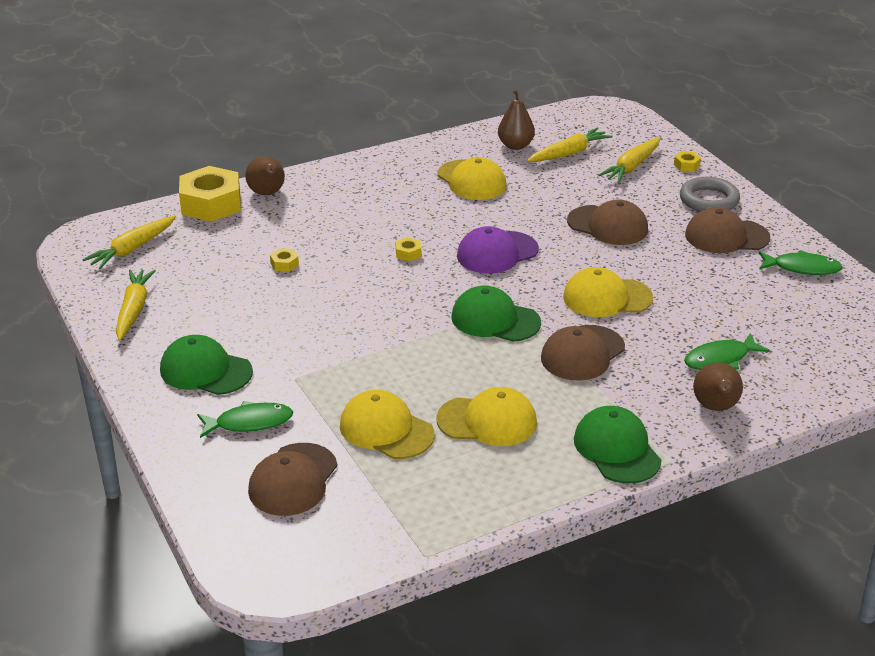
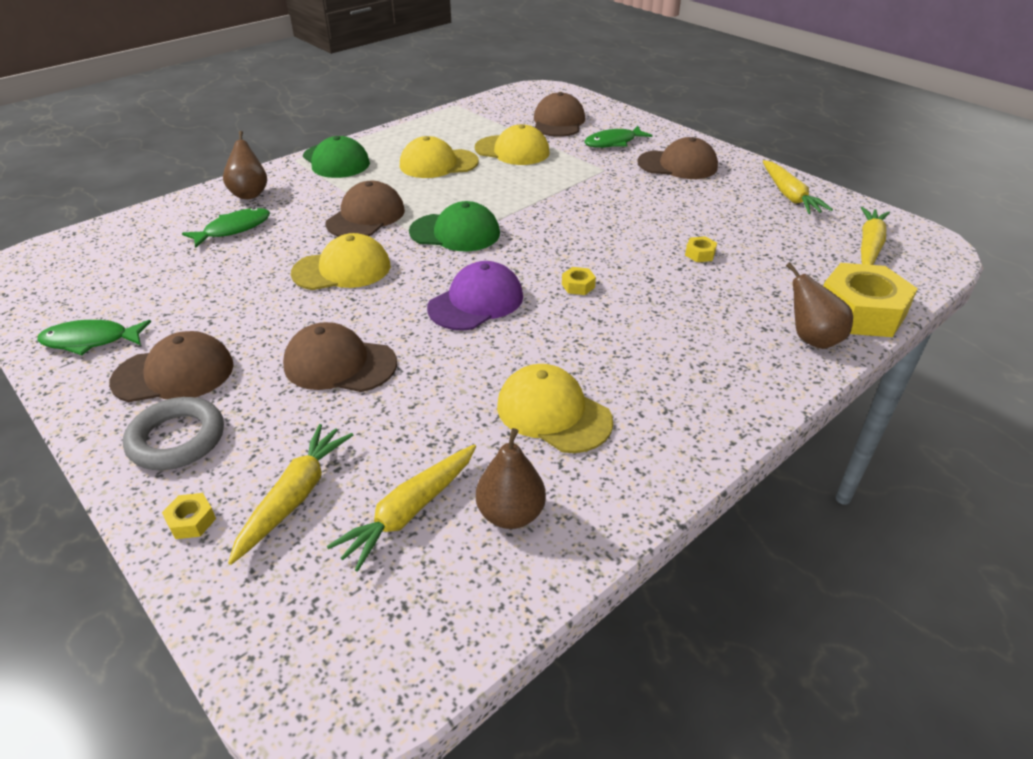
camera: 165 degrees right, 5 degrees up
(205, 371) = (678, 165): green cap -> brown cap

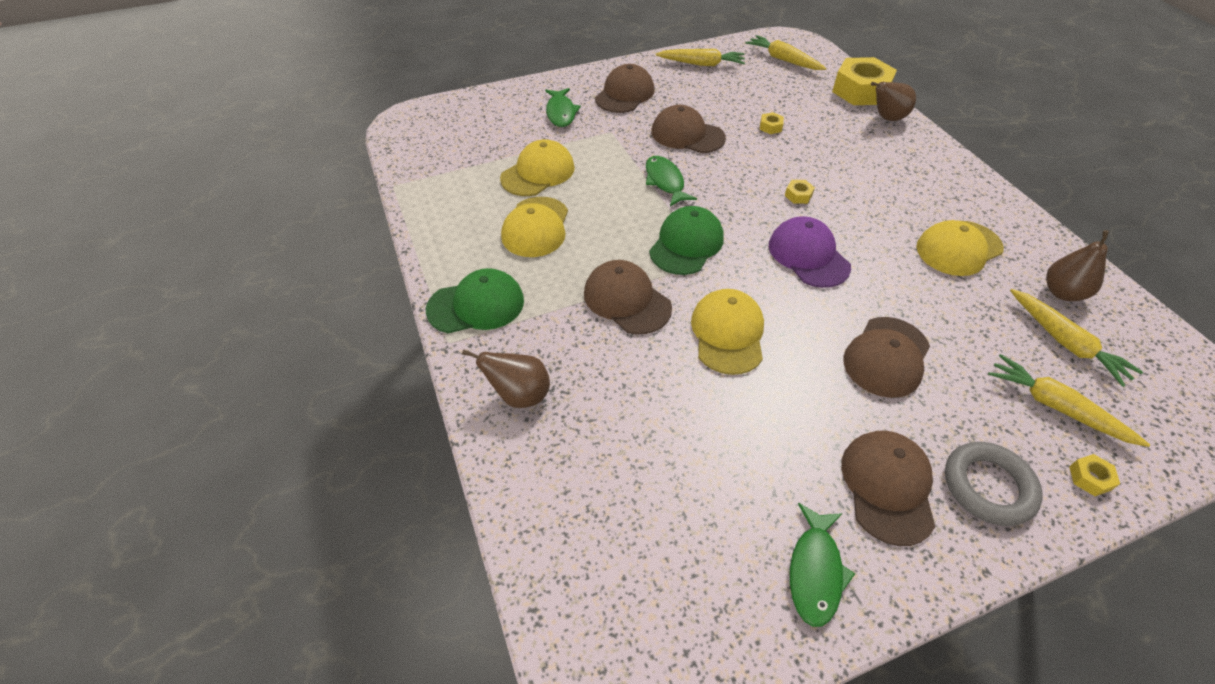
camera: 70 degrees left, 10 degrees up
(233, 229) = (605, 418): green fish -> green fish (665, 182)
(558, 122) = (493, 130): brown cap -> brown cap (687, 135)

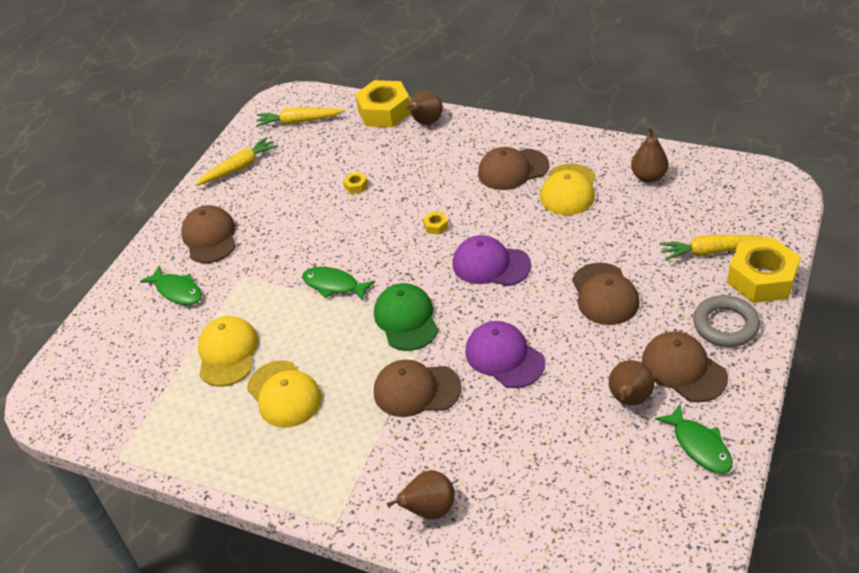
camera: 40 degrees left, 5 degrees down
(476, 305) = (319, 483): green cap -> none
(687, 135) = (303, 236): brown cap -> brown cap (513, 170)
(728, 333) = (504, 357): yellow cap -> purple cap
(796, 464) = (629, 399): none -> brown pear
(1065, 342) = (679, 208): yellow carrot -> none
(1089, 478) = (761, 279): yellow nut -> yellow nut, size x2.49

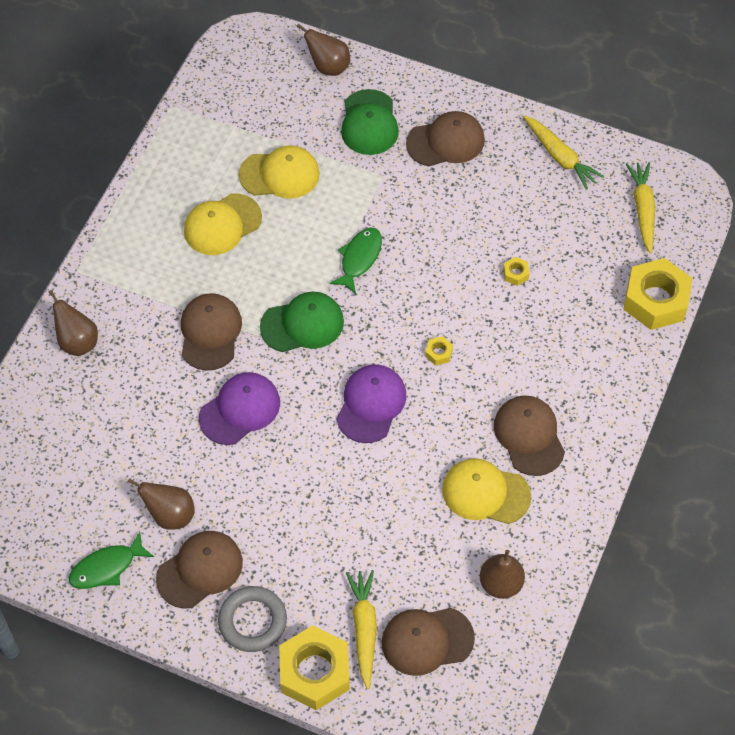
camera: 85 degrees right, 15 degrees up
(177, 291) = (369, 123): green fish -> green cap
(426, 122) = (629, 346): brown pear -> brown pear (328, 67)
(604, 294) = (312, 510): brown cap -> brown cap (427, 640)

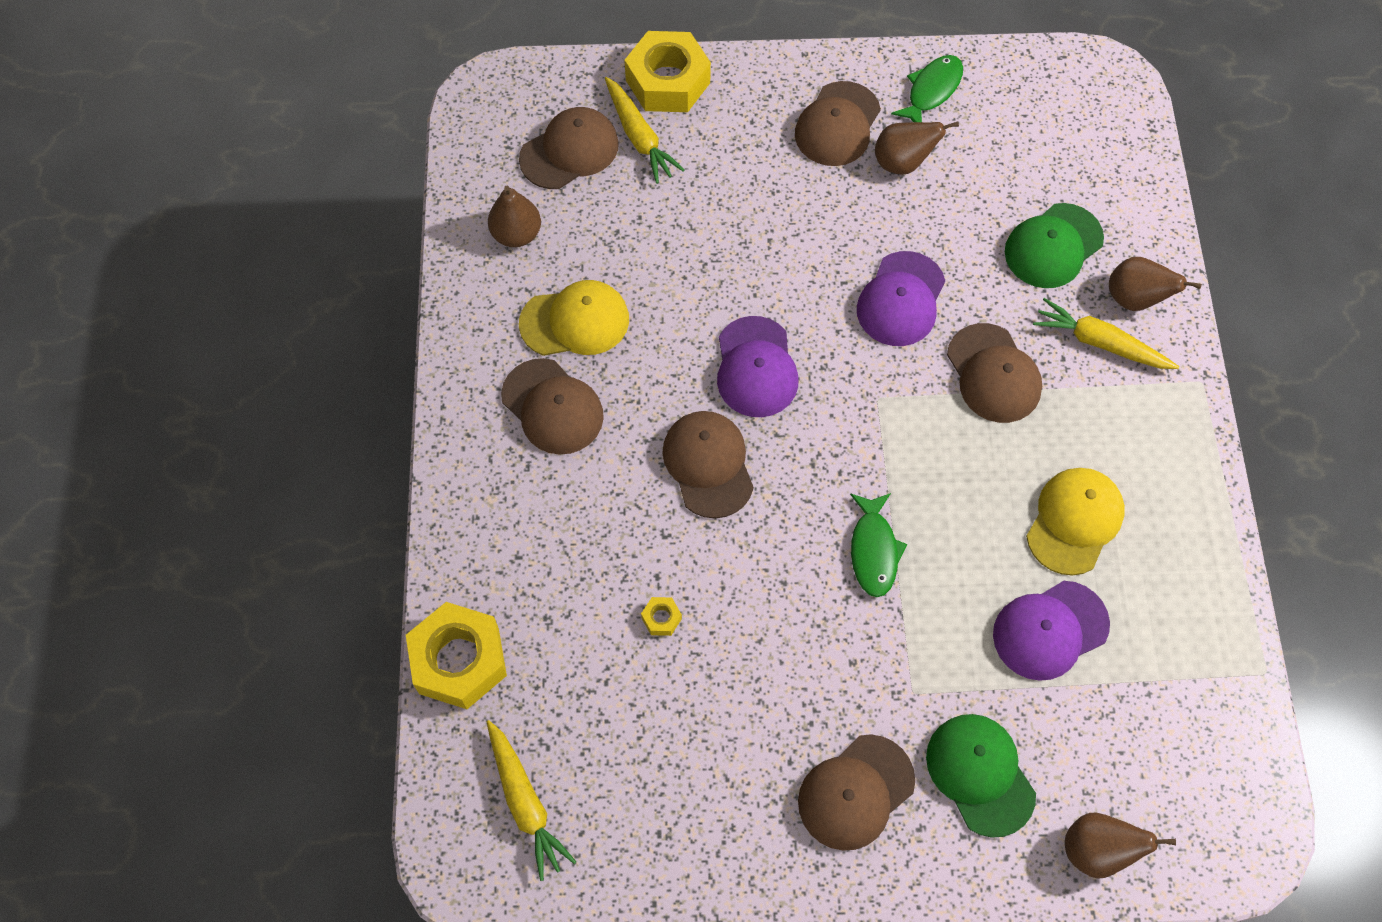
camera: 155 degrees right, 5 degrees up
(252, 621) = (755, 101): grey ring -> none
(280, 174) = (1050, 630): yellow cap -> purple cap
(302, 324) = (892, 431): green cap -> green cap (1053, 246)
(438, 353) = (708, 464): yellow nut -> brown cap
(560, 157) = (680, 842): yellow carrot -> yellow carrot (1100, 343)

